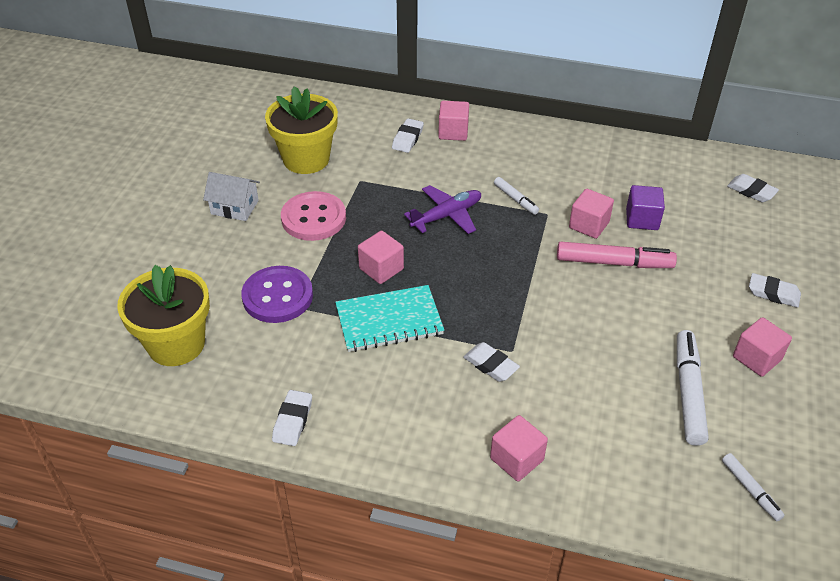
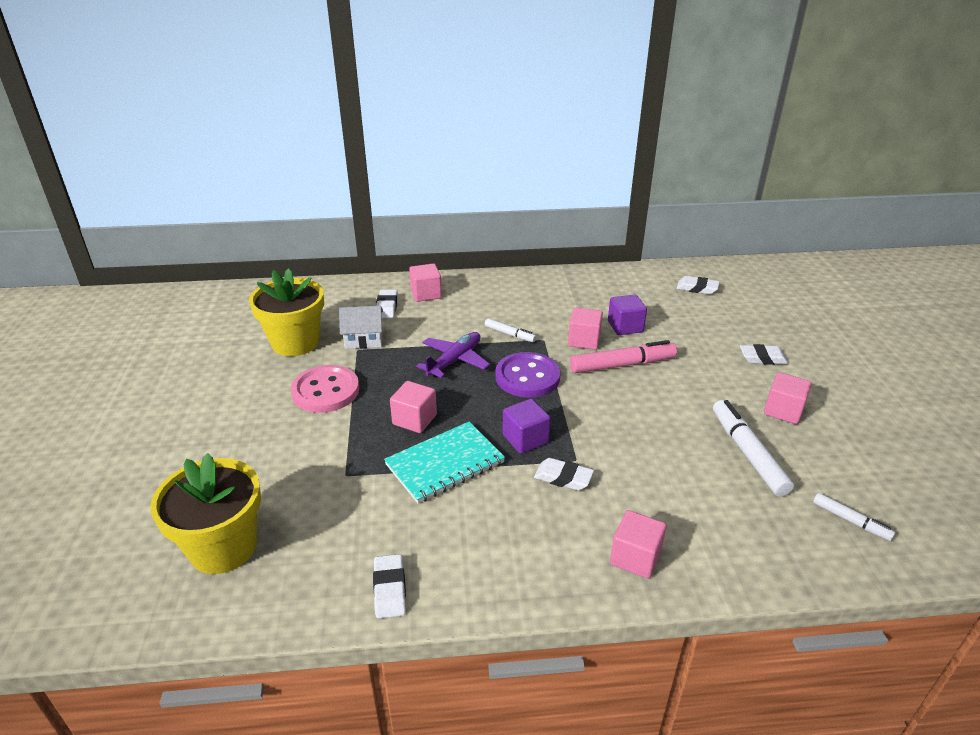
camera: 20 degrees left, 10 degrees down
(234, 207) = (238, 399): white house -> white house (364, 339)
(277, 296) = (319, 470): purple button -> purple button (527, 377)
(474, 316) = (525, 439): none -> purple cube

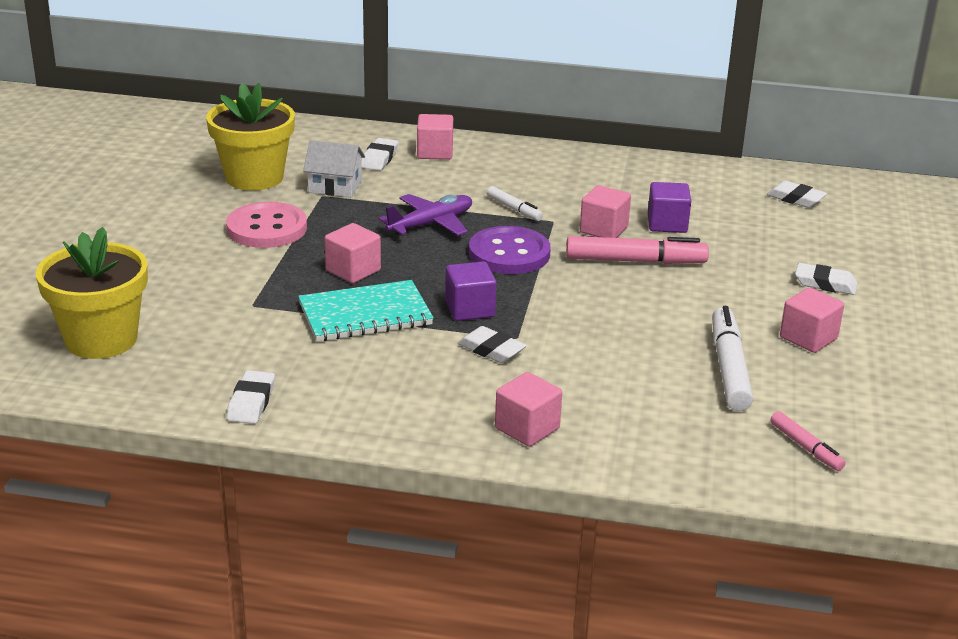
camera: 15 degrees right, 5 degrees down
(850, 521) = (805, 447): white marker -> pink marker

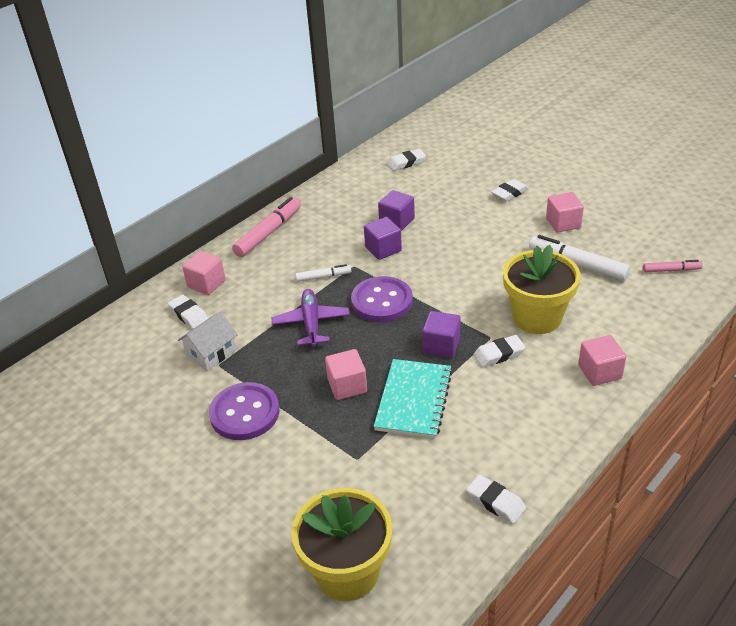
camera: 55 degrees left, 10 degrees up
(254, 177) = (153, 394): yellow flower pot -> yellow flower pot (537, 317)
(267, 228) = (244, 413): pink button -> purple button
(603, 230) = (383, 249): pink cube -> purple cube
(635, 261) = (432, 251): pink marker -> pink marker (268, 233)

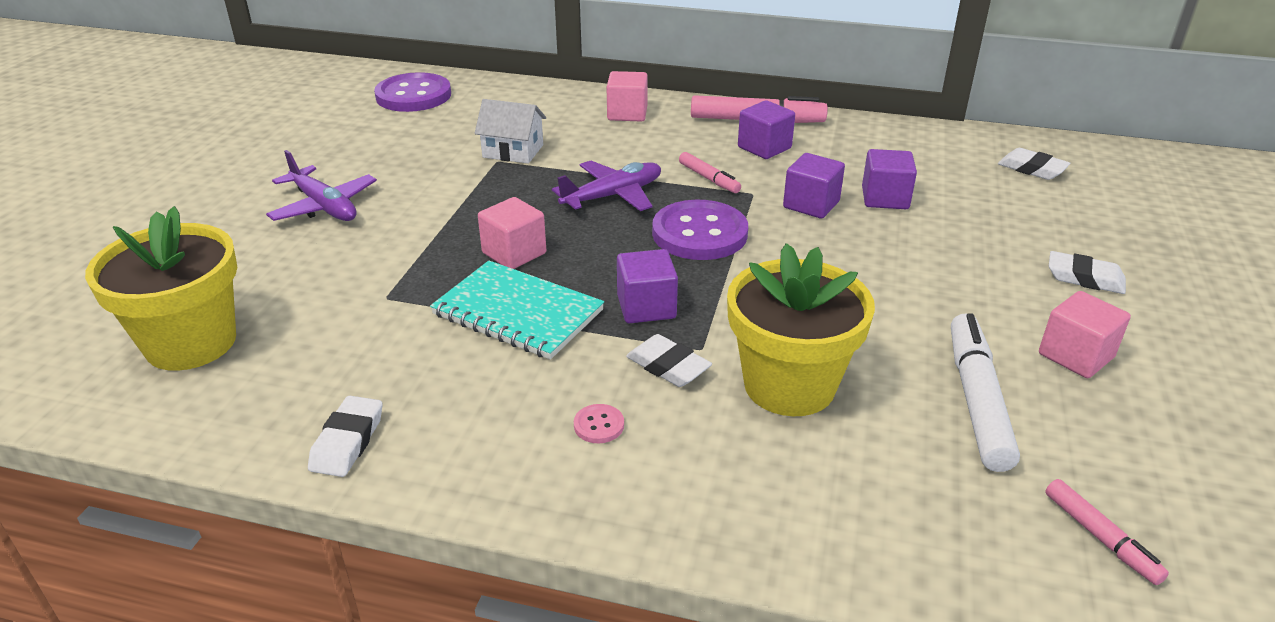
camera: 60 degrees right, 5 degrees down
(189, 315) = (566, 120): white eraser -> none
(210, 472) = (324, 206): none -> purple plane
(244, 413) = (427, 199): purple button -> purple button (413, 95)
(305, 242) = (764, 148): none -> purple cube
(323, 277) = (709, 179): white marker -> pink marker
(413, 400) = (518, 312): turquoise notebook -> turquoise notebook turned 45 degrees clockwise
(533, 394) = (599, 425): none -> pink button
(599, 372) = (706, 494): pink cube -> none

